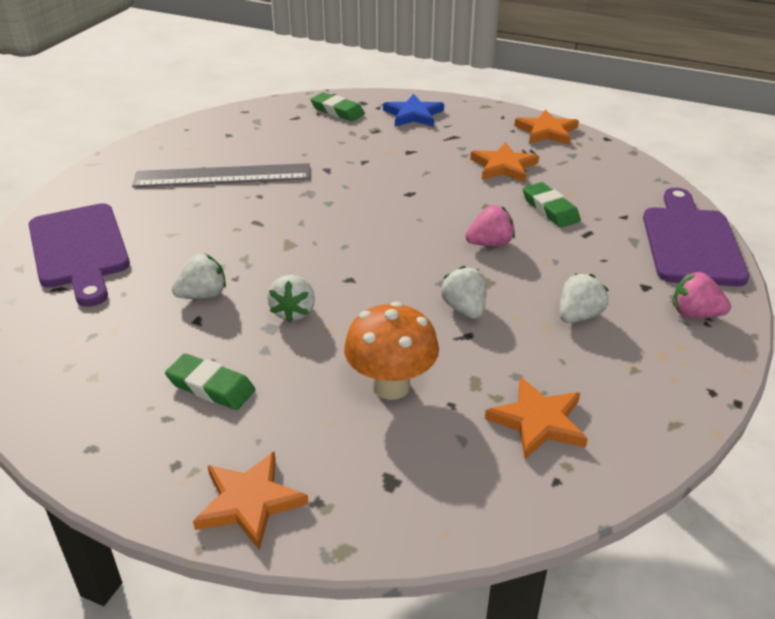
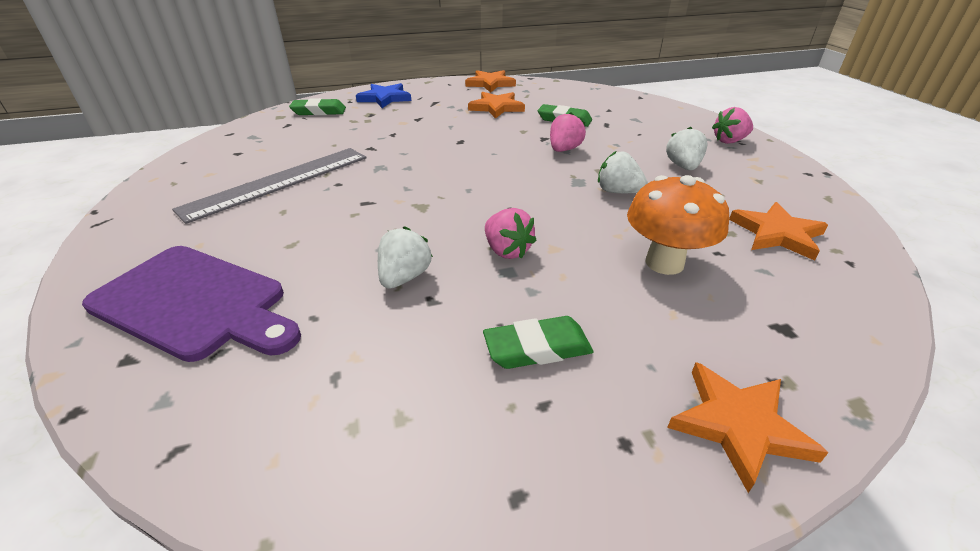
camera: 40 degrees left, 0 degrees up
(293, 312) = (507, 251): white strawberry -> pink strawberry
(690, 242) = (662, 110): purple cutting board -> none

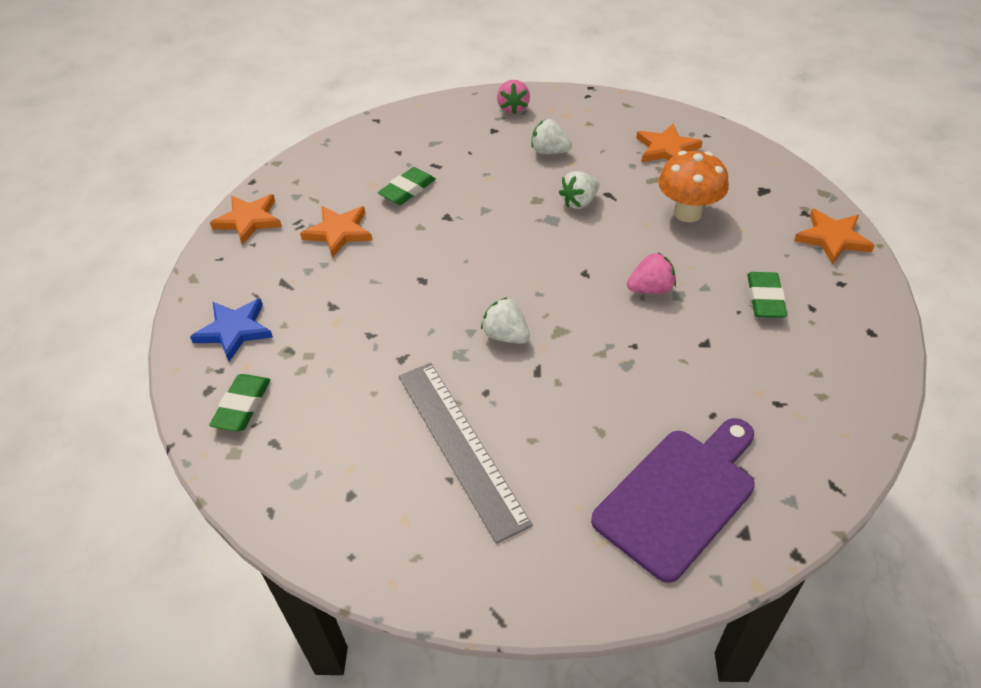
camera: 70 degrees left, 10 degrees up
(404, 277) = (672, 355): white strawberry -> white strawberry (506, 335)
(564, 149) = (482, 210): pink strawberry -> none

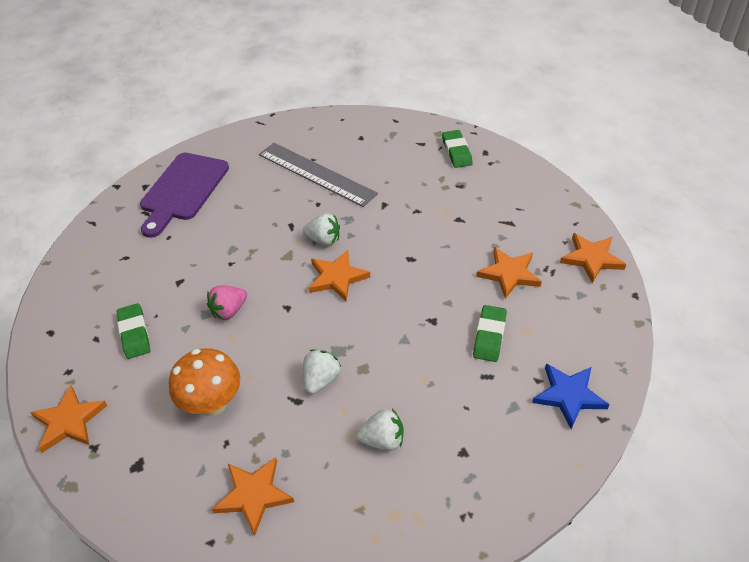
camera: 155 degrees right, 0 degrees up
(234, 330) = (507, 184): blue star -> blue star (568, 395)
(513, 108) = (464, 502): pink strawberry -> none
(515, 286) = (337, 277): none -> orange star

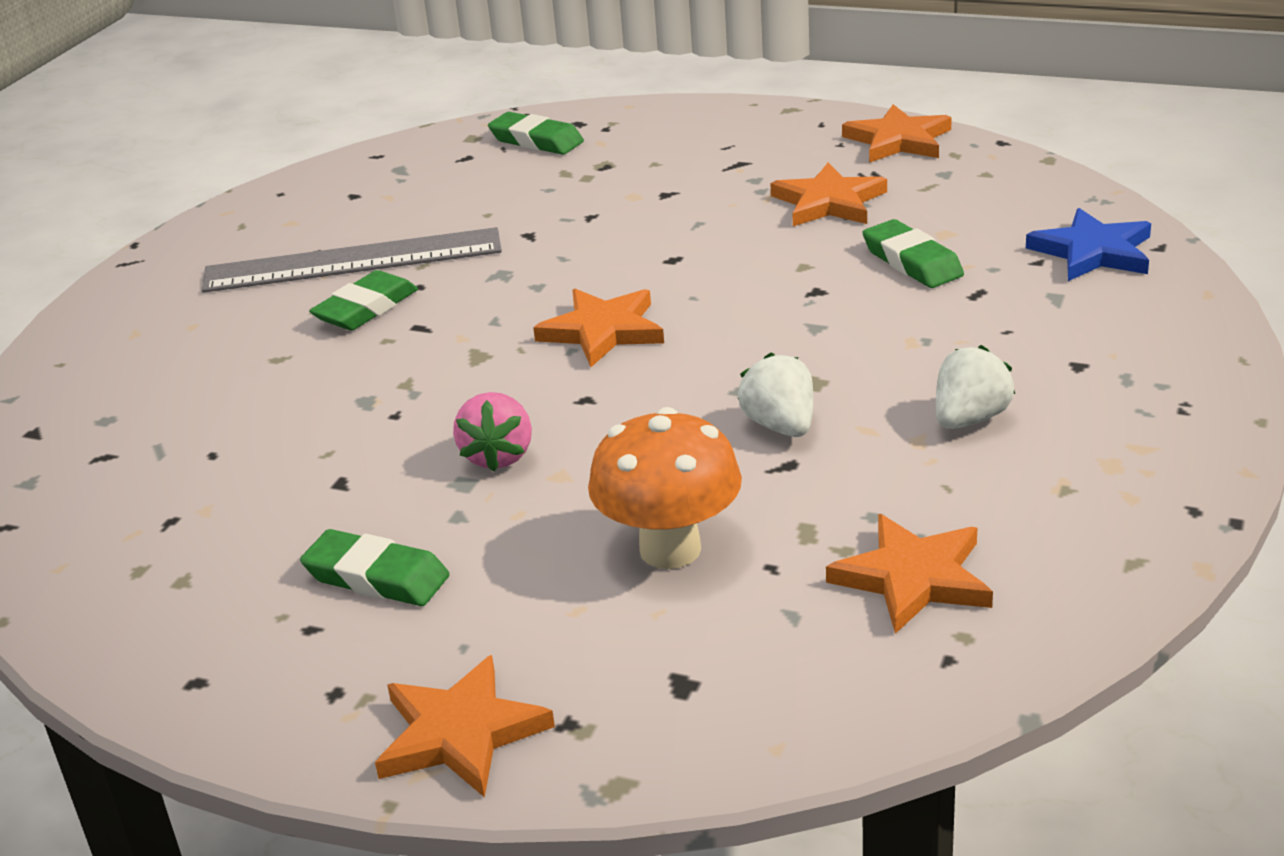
camera: 45 degrees left, 15 degrees down
(183, 190) = (129, 396): purple cutting board -> none
(289, 202) = (366, 308): none -> green eraser
(324, 240) = (505, 311): white strawberry -> none

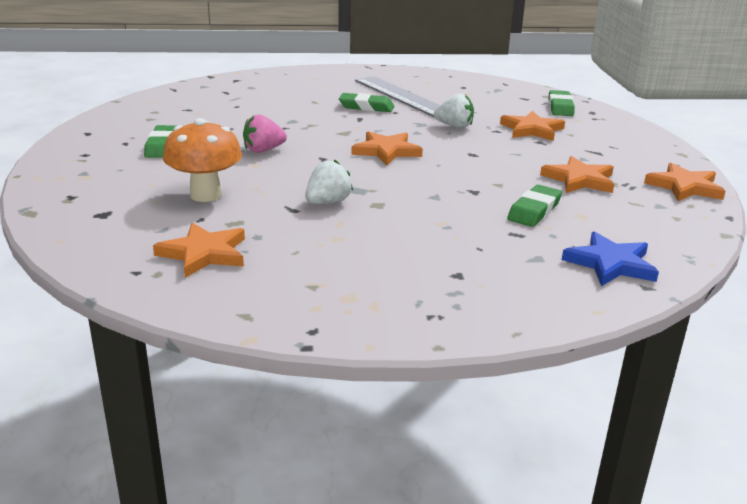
camera: 60 degrees right, 5 degrees down
(460, 733) = (62, 179): orange star -> orange star (532, 130)
(969, 419) = (369, 249): white strawberry -> white strawberry (454, 126)

